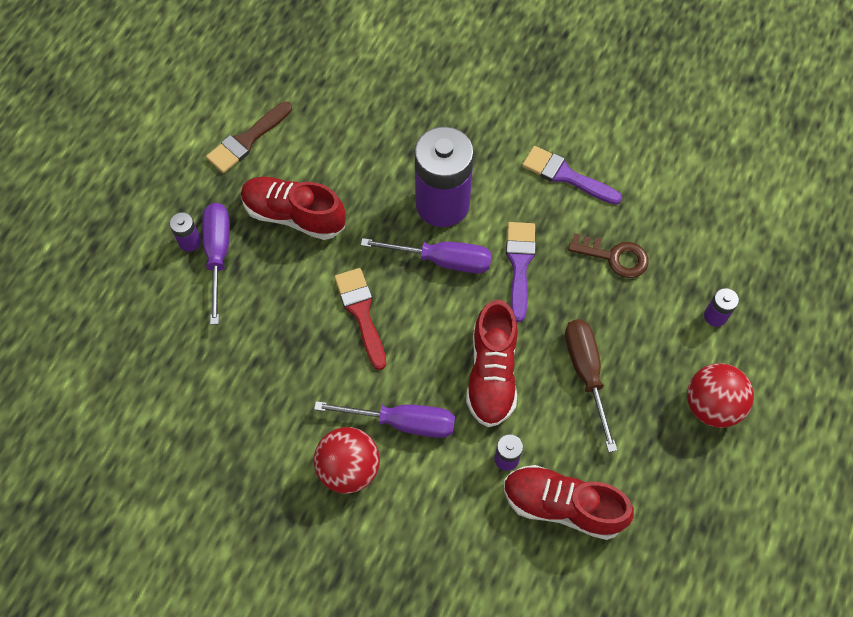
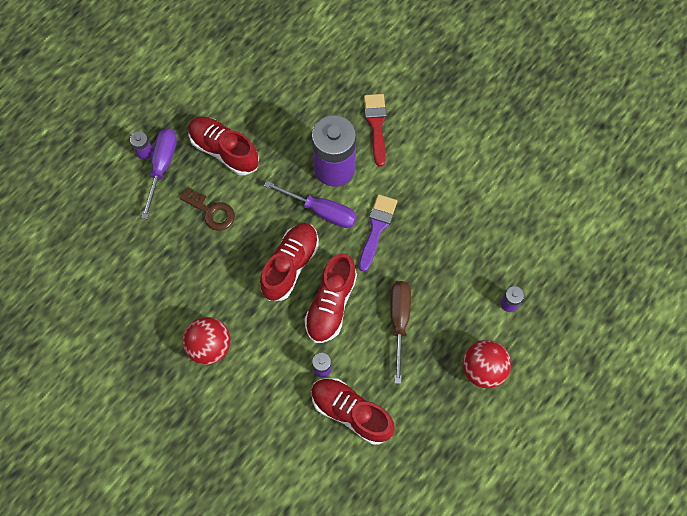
camera: 15 degrees right, 5 degrees up
(247, 140) = (206, 84): brown brush -> none
(361, 313) = (251, 235): red brush -> red brush (376, 125)
(403, 422) = (257, 323): purple screwdriver -> none
(423, 337) = (290, 265): none -> red shoe
(566, 175) = (433, 168): purple brush -> none
(614, 257) = (448, 240): brown key -> brown key (211, 211)

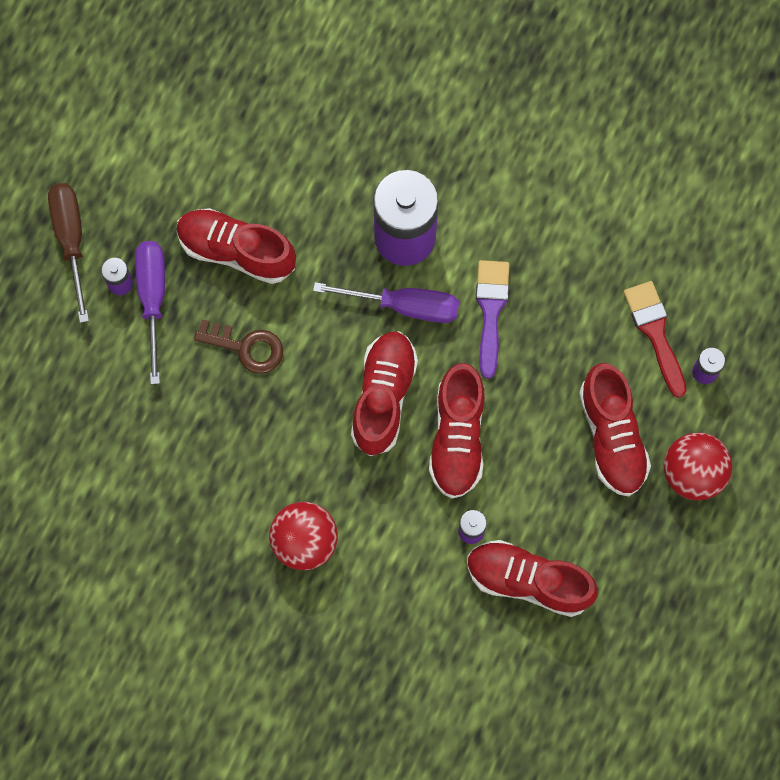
camera: 15 degrees left, 5 degrees up
(376, 125) = (447, 156): red brush -> red brush (655, 332)
(399, 321) = (559, 437): brown screwdriver -> brown screwdriver (71, 240)
(434, 330) = (612, 436): none -> red shoe

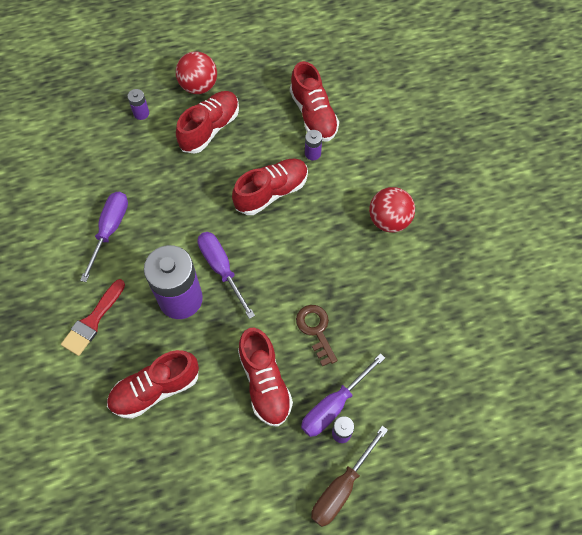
camera: 130 degrees left, 10 degrees down
(383, 396) = (281, 241): red shoe -> red shoe (155, 389)
(491, 310) = (188, 226): purple brush -> none
(558, 223) = (110, 230): none -> purple screwdriver
(655, 332) = (137, 146): red brush -> red brush (93, 321)

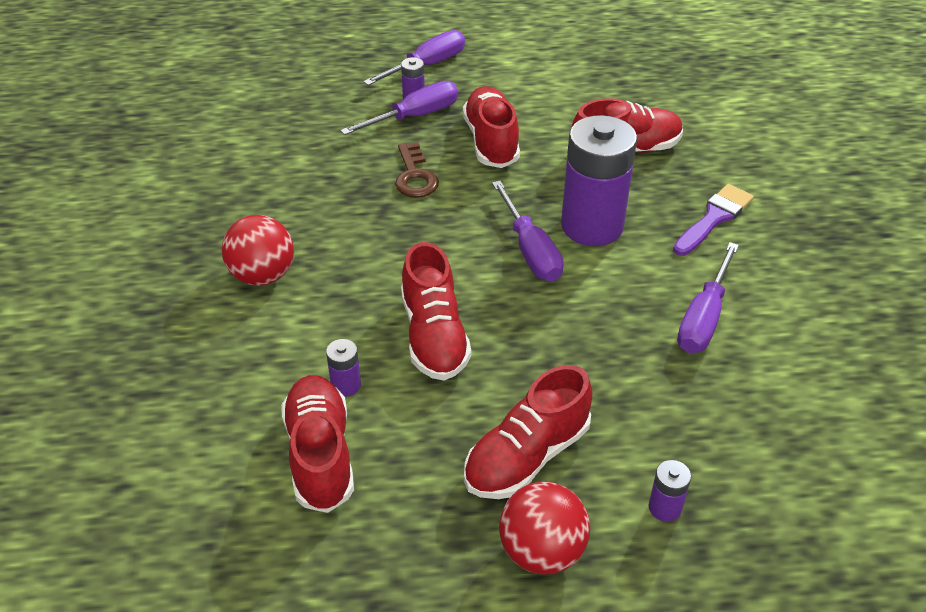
camera: 170 degrees left, 20 degrees down
(93, 321) = (714, 218): red brush -> purple brush
(271, 192) = (434, 336): red shoe -> red shoe turned 75 degrees counterclockwise
(341, 488) = (427, 65): brown screwdriver -> purple screwdriver

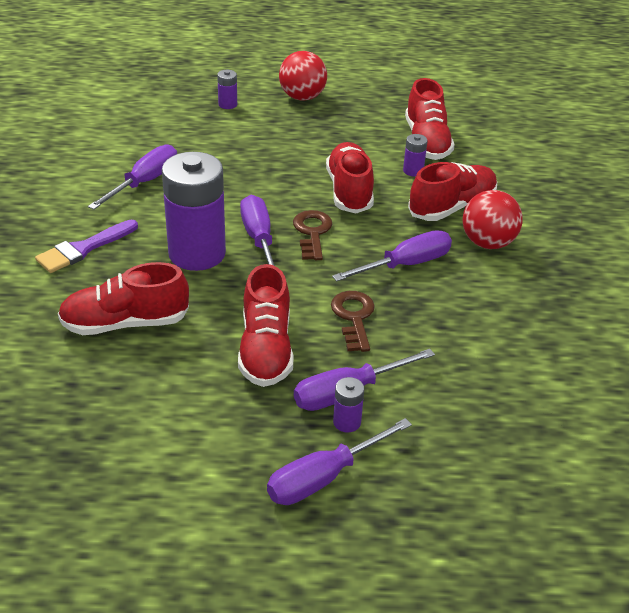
camera: 175 degrees left, 5 degrees down
(362, 237) = (405, 264): none -> purple screwdriver
(471, 266) = (312, 233): none -> brown key
(526, 456) = (299, 129): red shoe -> red shoe (452, 207)

